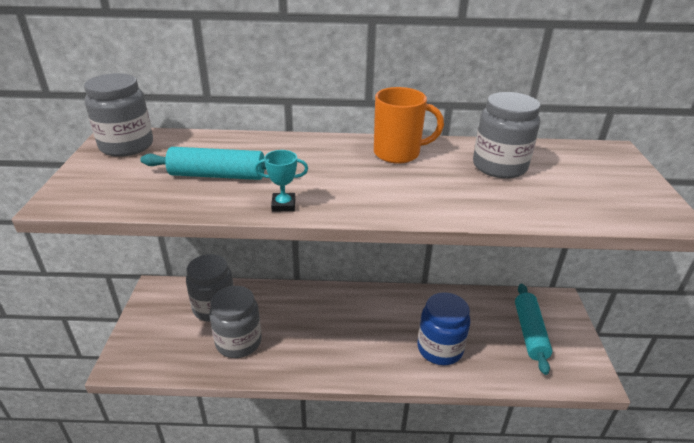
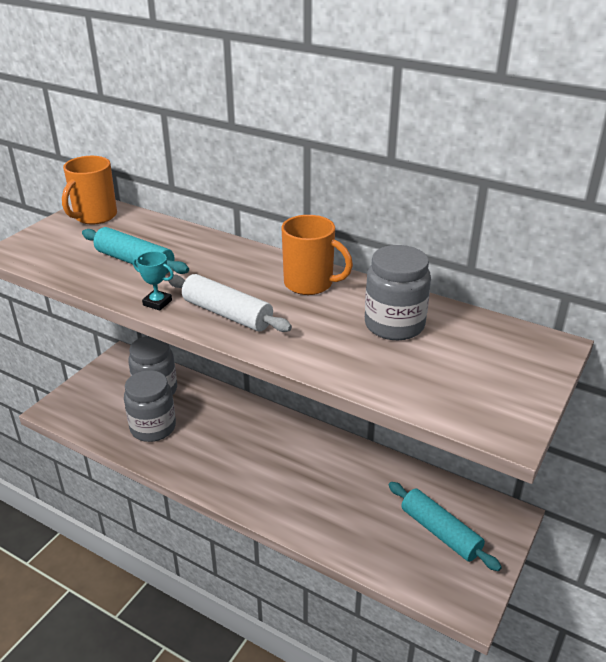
camera: 30 degrees right, 0 degrees up
(126, 146) = (94, 216): grey jar -> orange mug
(360, 196) = (227, 314): none -> white rolling pin
(440, 348) = (328, 507): blue jar -> none
(530, 332) = (440, 532): turquoise rolling pin -> turquoise rolling pin turned 75 degrees counterclockwise

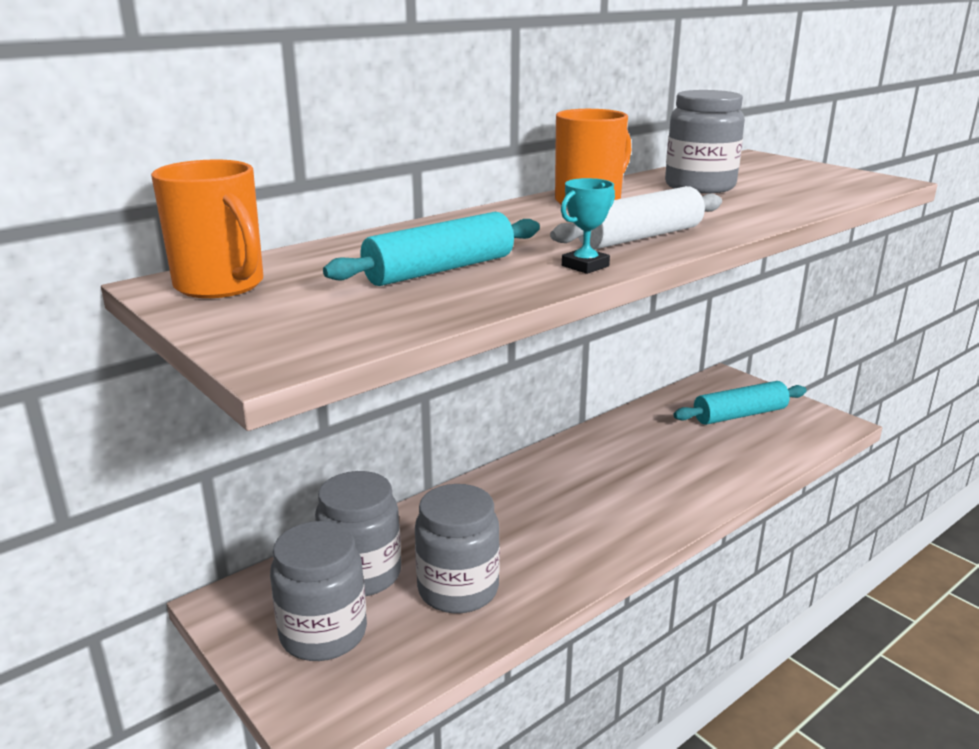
camera: 70 degrees left, 10 degrees down
(107, 392) = (323, 633): none -> grey jar

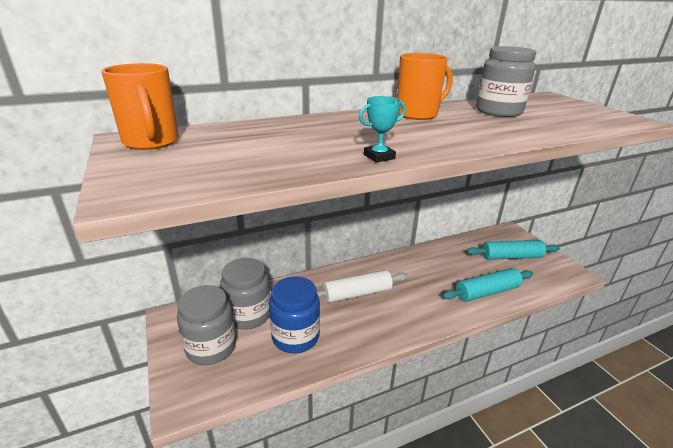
camera: 15 degrees right, 5 degrees up
(440, 270) = (284, 148): turquoise rolling pin -> turquoise rolling pin (487, 292)
(458, 589) = (295, 337): grey jar -> blue jar
(640, 237) = (432, 141): white rolling pin -> white rolling pin (357, 293)

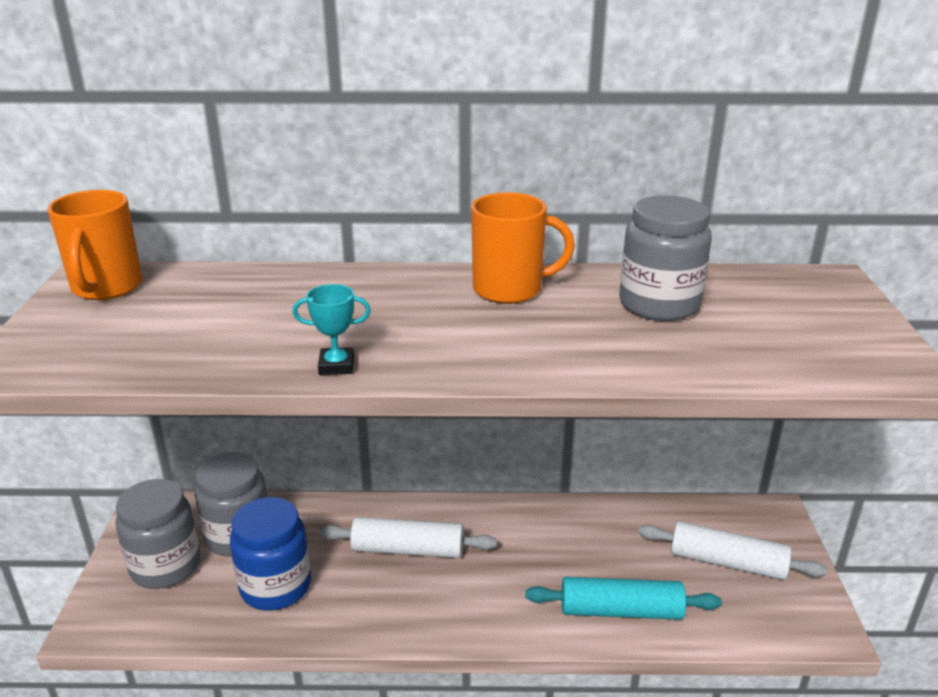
camera: 25 degrees right, 0 degrees up
(511, 257) = (727, 562): turquoise rolling pin -> white rolling pin

